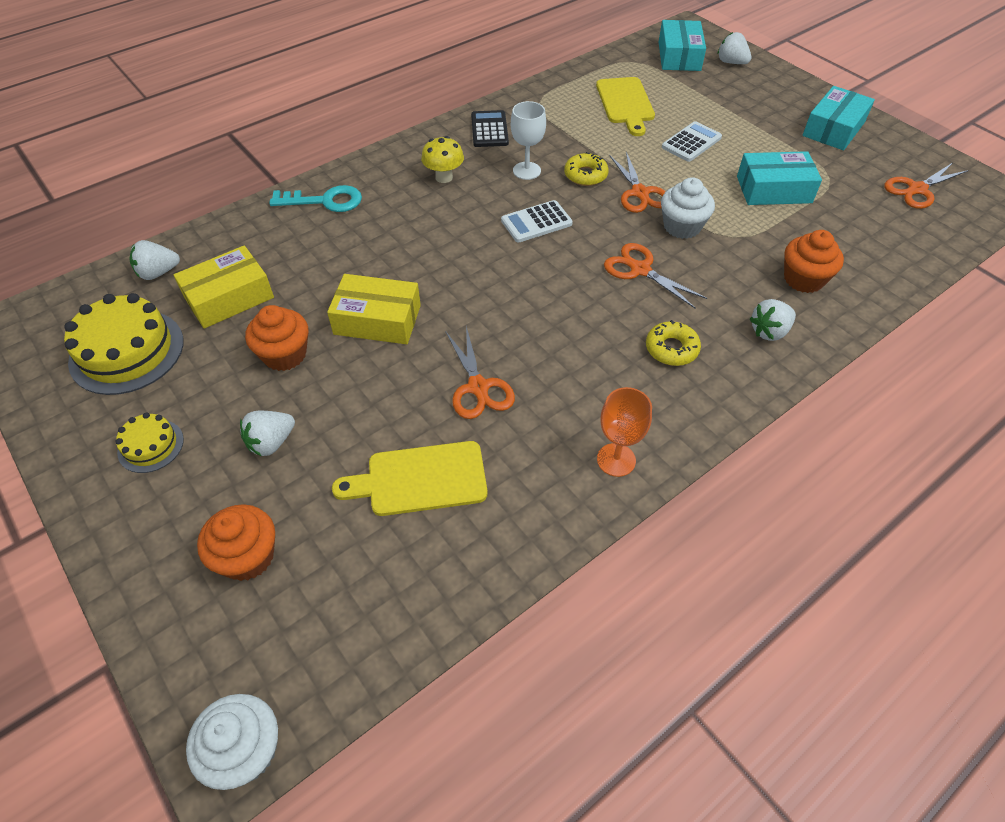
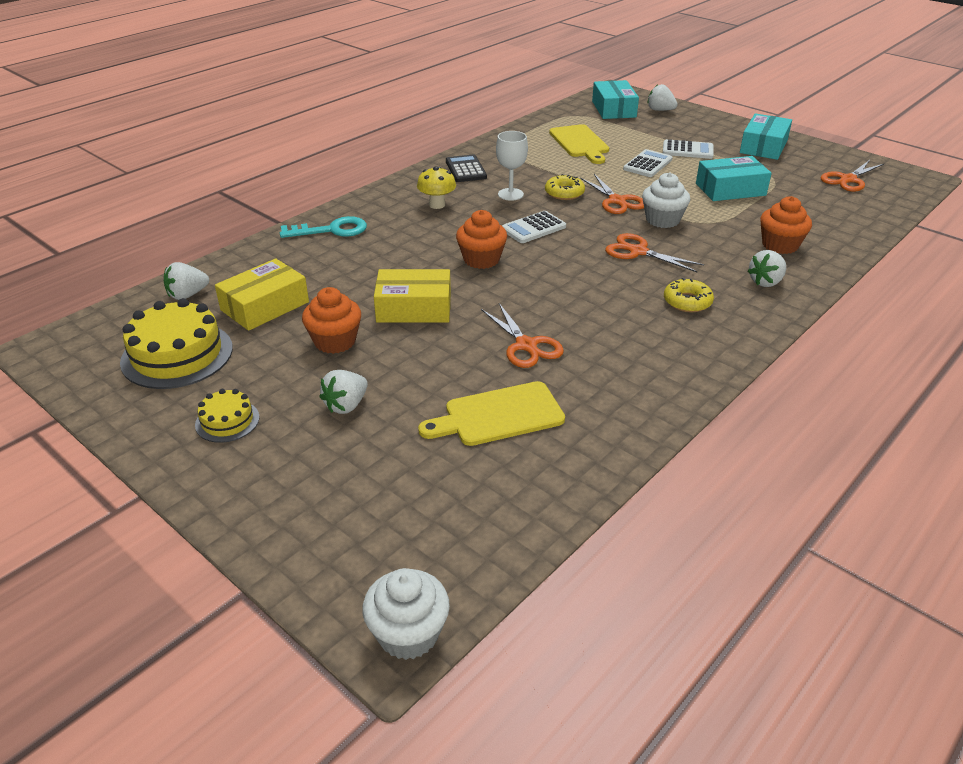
camera: 10 degrees left, 15 degrees down
(247, 556) = (355, 490): orange cupcake -> orange cupcake (481, 259)
(616, 460) = (670, 381): orange goblet -> none
(743, 126) = (687, 150): none -> white calculator

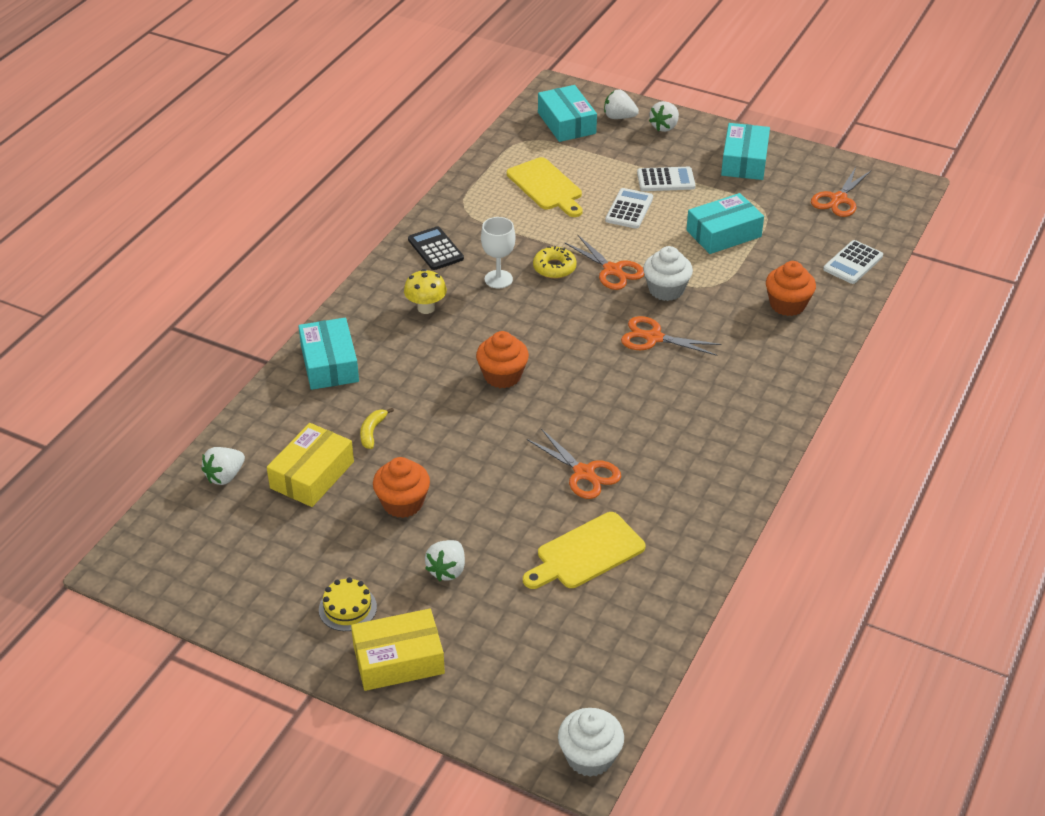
camera: 15 degrees left, 5 degrees up
(177, 355) = (258, 548): yellow cake -> none
(331, 230) = (329, 363): turquoise key -> turquoise box
(339, 282) = (372, 432): none -> yellow banana
(414, 308) = (461, 449): yellow box -> yellow box (398, 659)
(533, 228) = (539, 324): white calculator -> white calculator (853, 263)
(687, 302) = (716, 393): yellow donut -> none
(766, 282) = (783, 355): white strawberry -> white strawberry (664, 127)

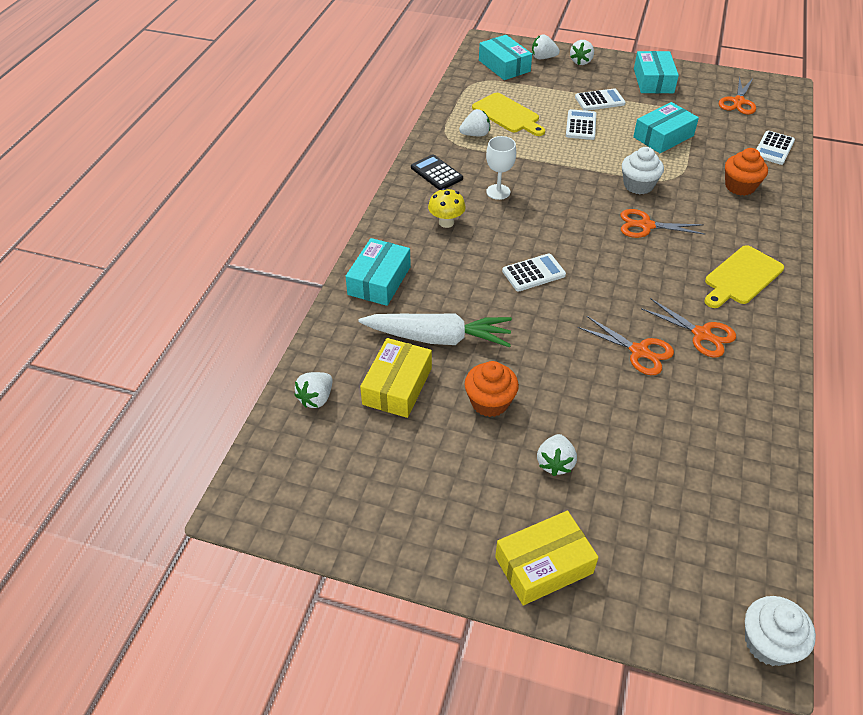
camera: 10 degrees left, 5 degrees up
(329, 363) = (379, 280): turquoise box -> turquoise box turned 45 degrees clockwise
(347, 608) = (475, 517): yellow cake -> none
(372, 432) = (438, 338): yellow banana -> white carrot
(498, 207) = (475, 134): none -> white strawberry
(502, 376) = (533, 273): orange cupcake -> white calculator
(554, 268) = (540, 177): yellow donut -> none
(586, 553) = (673, 427): yellow cutting board -> yellow cutting board (741, 277)
(612, 270) = (588, 174): orange scissors -> orange scissors (701, 334)

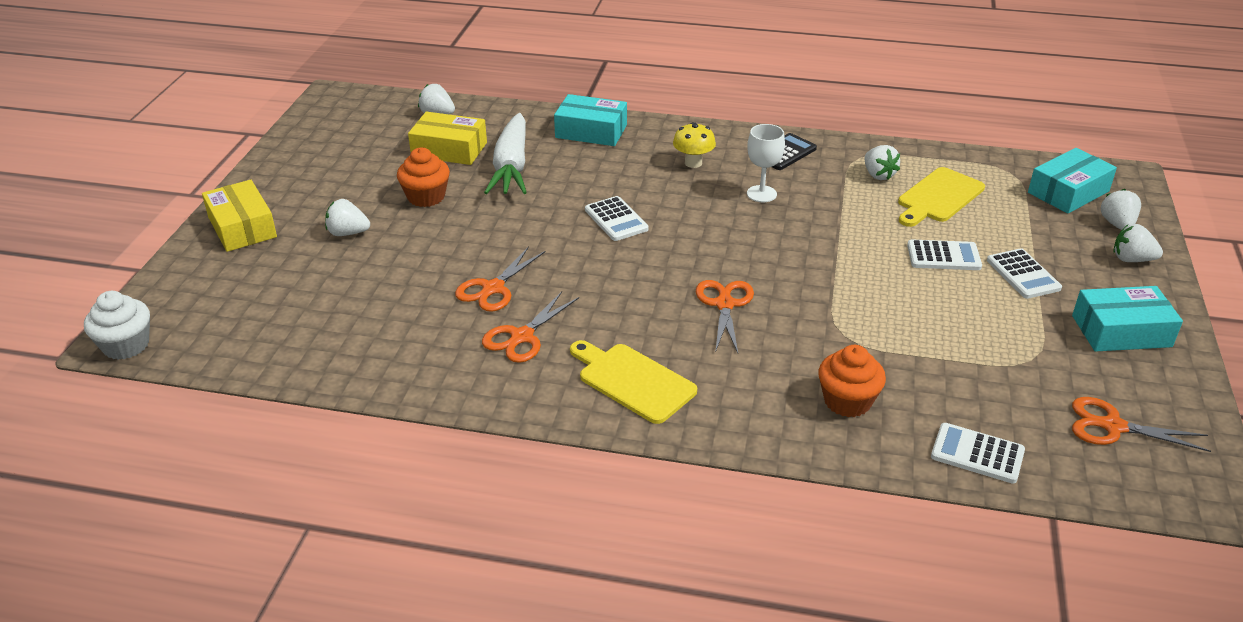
camera: 85 degrees right, 10 degrees down
(638, 185) = (814, 302): white cupcake -> none
(663, 136) = (953, 332): turquoise box -> none

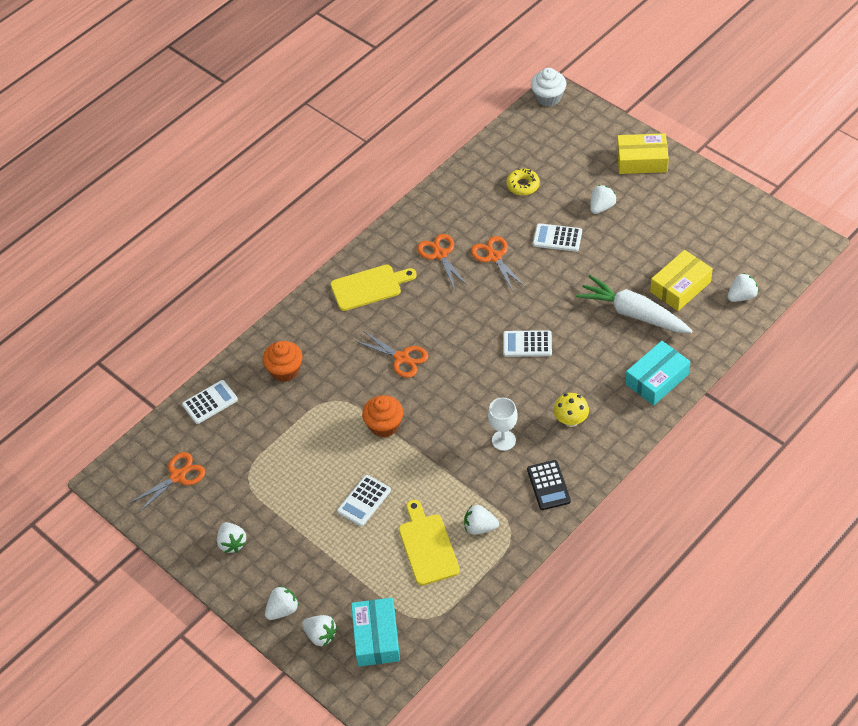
camera: 125 degrees right, 15 degrees up
(339, 308) = (523, 185): none -> yellow donut
(426, 197) = (621, 256): orange cupcake -> orange cupcake (384, 425)
(1023, 274) = (315, 532): white calculator -> white calculator (557, 238)
(1121, 331) = (232, 543): turquoise box -> white strawberry

